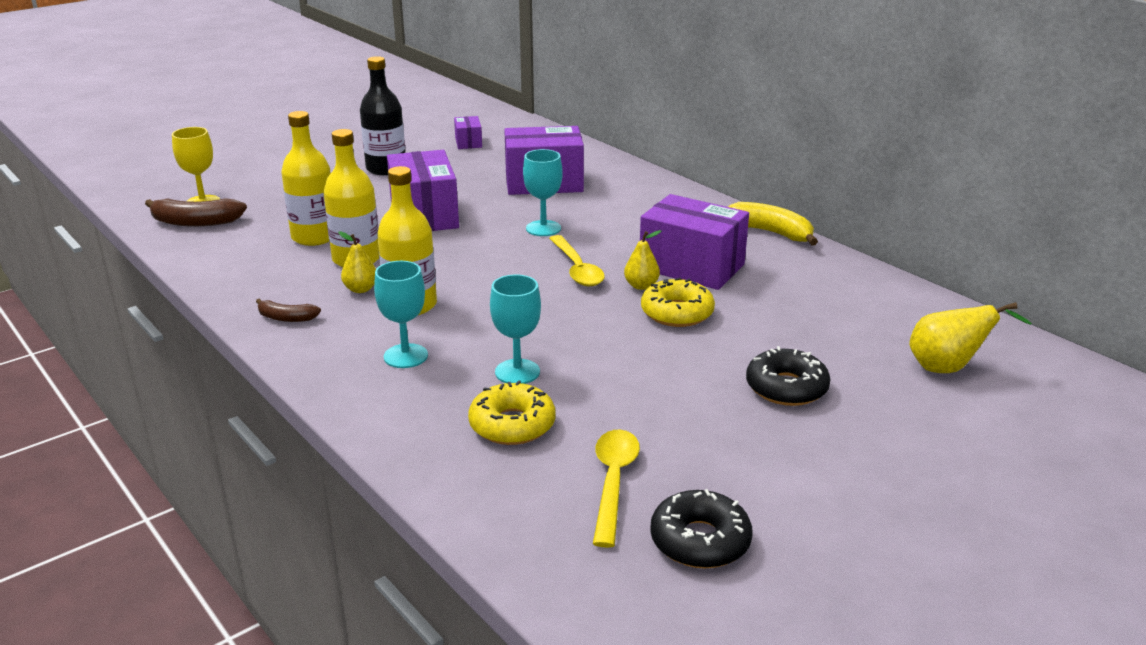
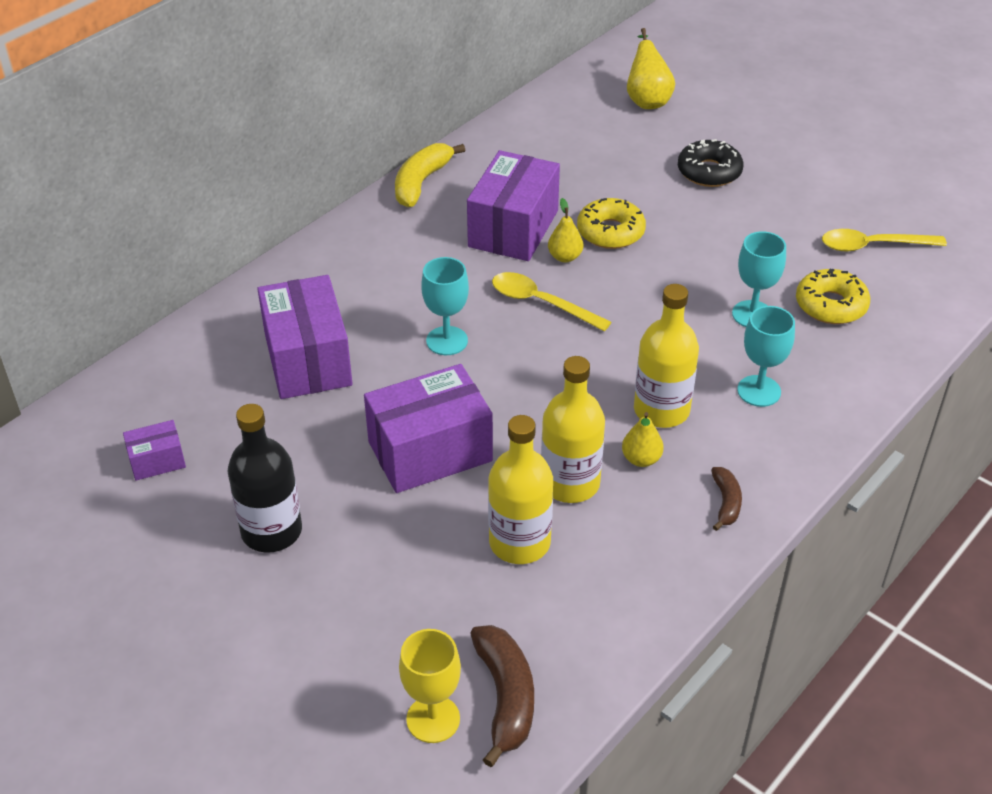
camera: 100 degrees left, 15 degrees up
(577, 269) = (541, 303): yellow spoon -> yellow spoon turned 120 degrees counterclockwise
(700, 541) = (910, 204): black donut -> none

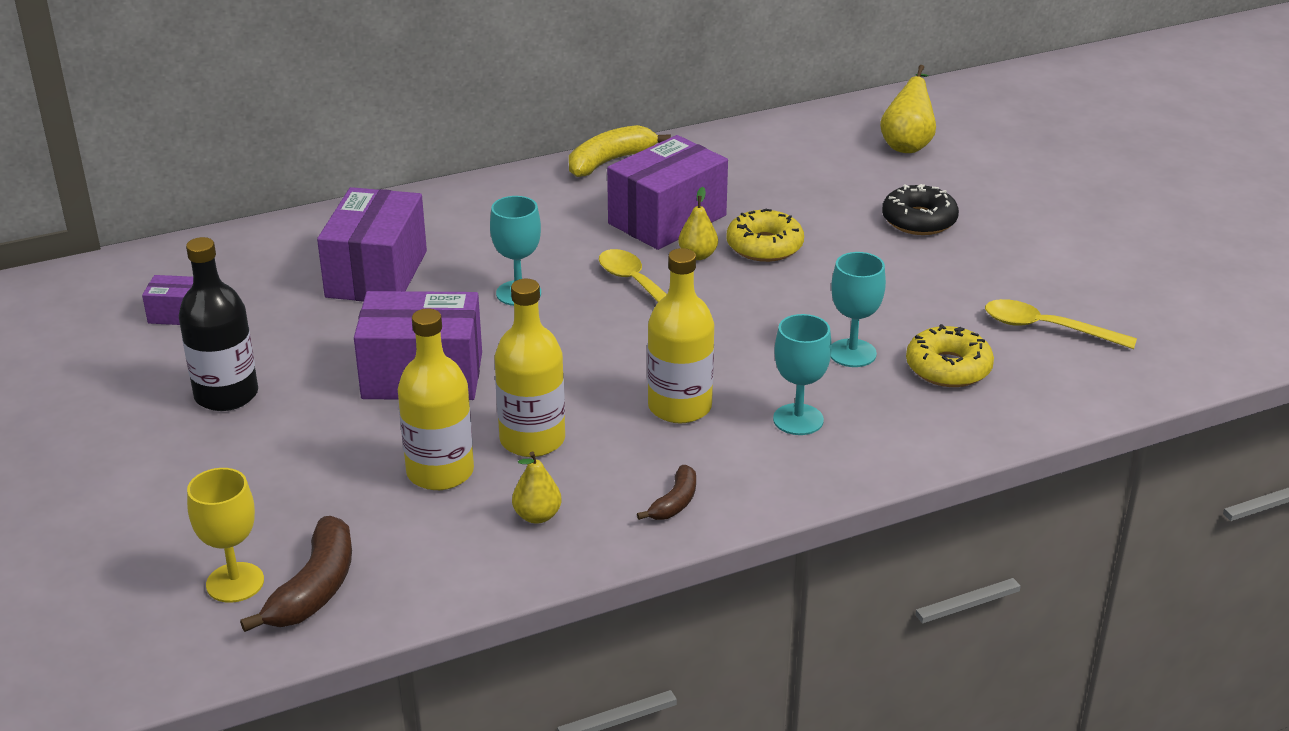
camera: 25 degrees right, 10 degrees down
(641, 459) = (621, 441): yellow pear -> yellow pear (537, 516)

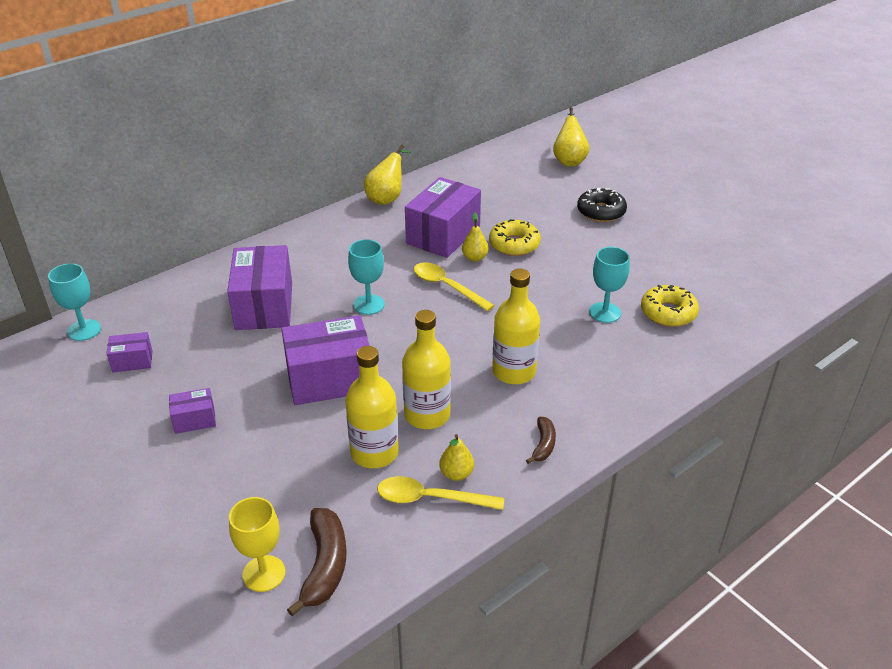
camera: 15 degrees left, 5 degrees up
(226, 395) = (194, 420): black bottle -> purple box
(610, 161) = (387, 198): yellow banana -> yellow pear
(798, 419) = (593, 367): turquoise goblet -> turquoise goblet (84, 330)
(1047, 328) = (713, 275): yellow spoon -> yellow spoon (431, 498)

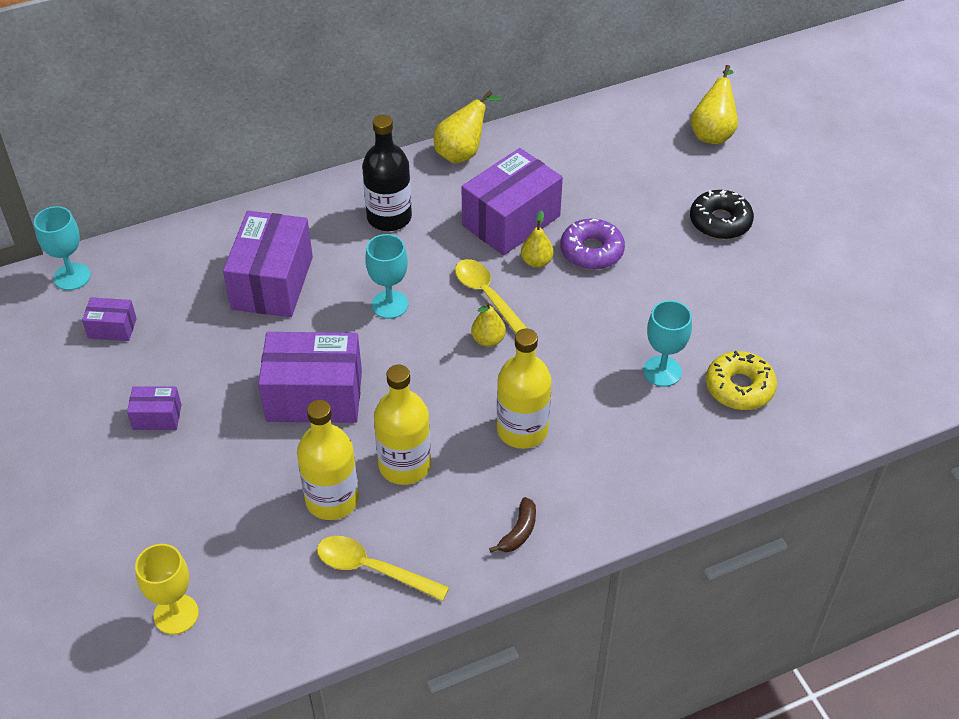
camera: 15 degrees right, 10 degrees up
(325, 565) = (238, 620): brown banana -> none
(345, 247) = (389, 217): none -> black bottle
(456, 474) = (410, 546): yellow pear -> yellow pear (488, 340)
(514, 244) = (591, 251): yellow donut -> purple donut

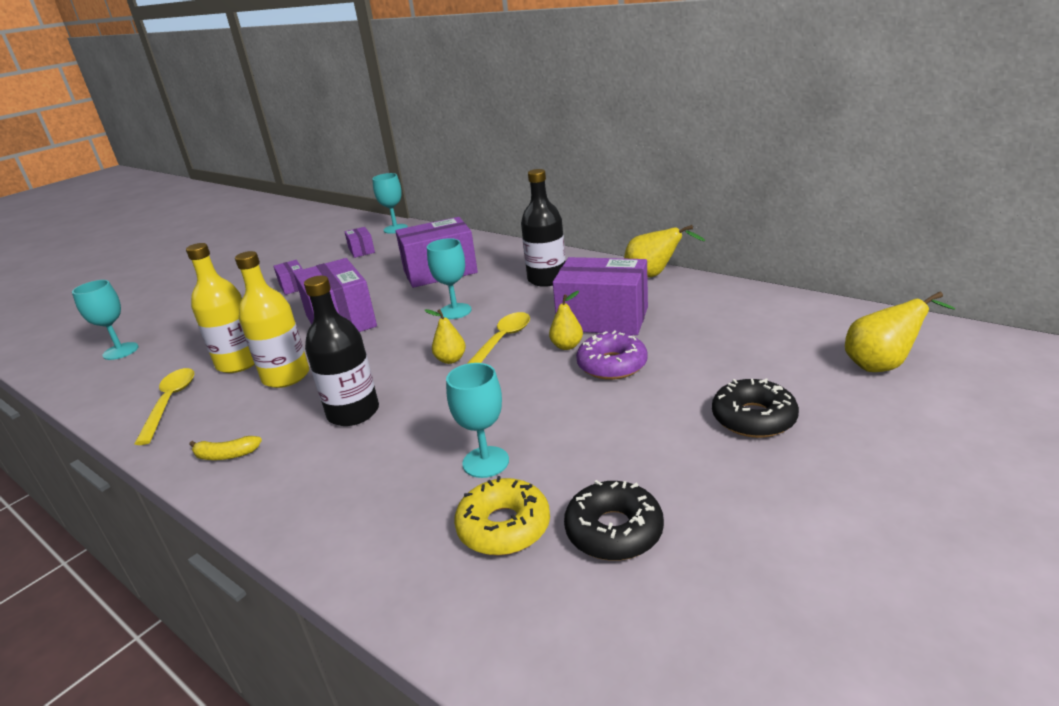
camera: 65 degrees right, 20 degrees down
(176, 614) = (120, 351): yellow goblet -> turquoise goblet
(519, 531) = (226, 455): brown banana -> yellow banana
(522, 430) = (353, 412): yellow bottle -> black bottle
(779, 339) = (614, 531): none -> black donut

